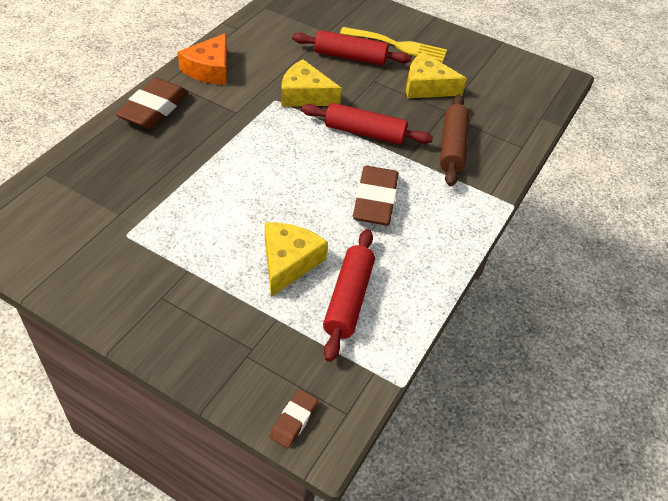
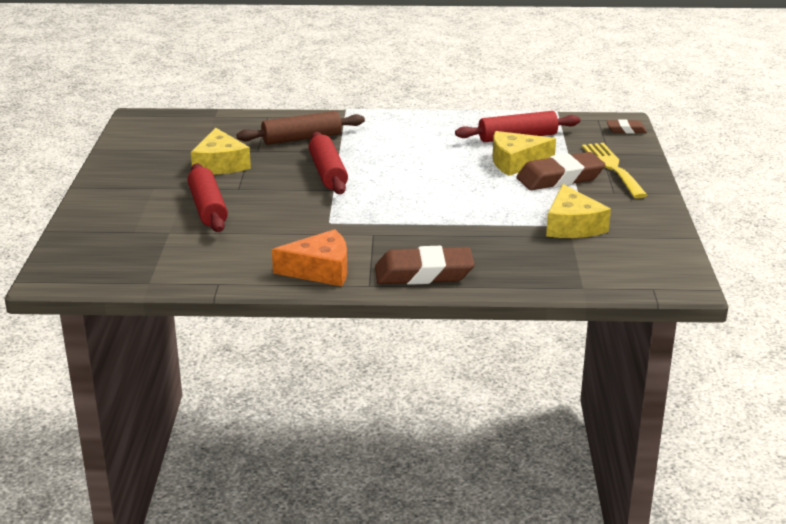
camera: 115 degrees left, 20 degrees down
(305, 95) = (304, 211): yellow cheese -> yellow cheese (572, 226)
(375, 201) = (409, 150): brown eraser -> brown eraser (560, 178)
(398, 45) = (157, 191): yellow fork -> yellow fork (612, 168)

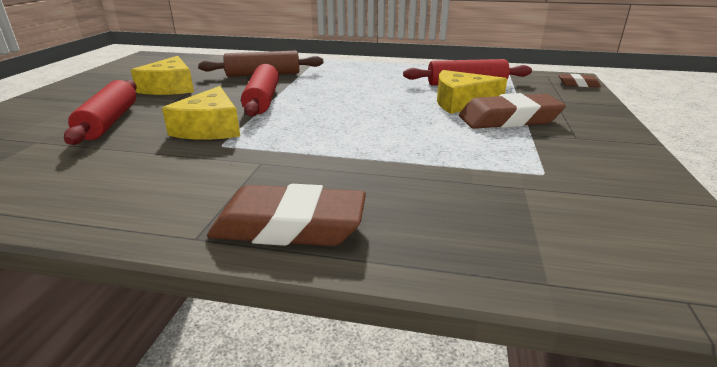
camera: 10 degrees right, 0 degrees up
(320, 270) = (149, 205): orange cheese -> none
(572, 226) = (525, 173): yellow cheese -> yellow cheese (210, 128)
(612, 168) = (570, 113): yellow fork -> none

